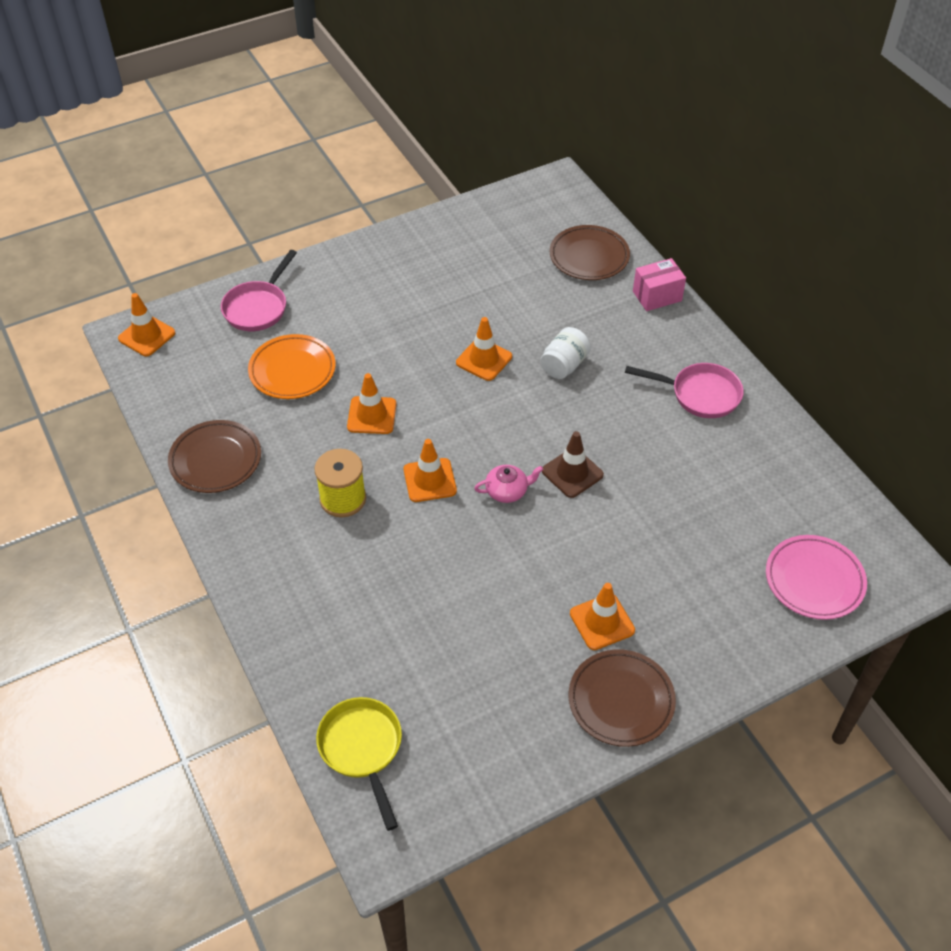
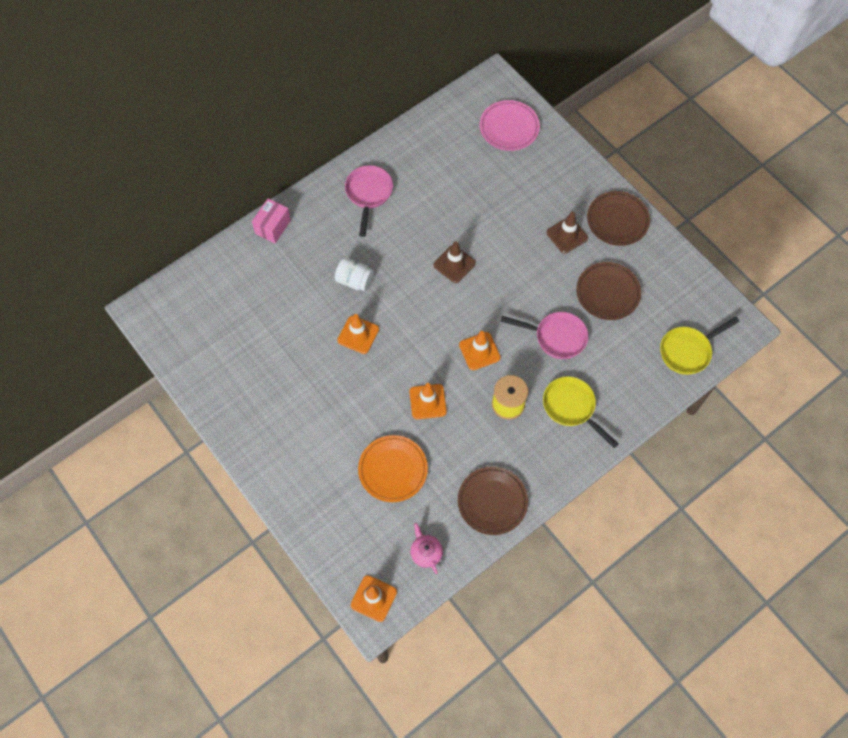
camera: 100 degrees left, 15 degrees up
(258, 307) = (326, 516): pink pan -> pink pan (556, 337)
(315, 571) = (571, 407): none -> yellow pan
(507, 491) = (478, 301): pink teapot -> pink teapot (426, 552)
(589, 257) = (234, 277): brown plate -> brown plate (607, 293)
(602, 622) = (567, 235): orange traffic cone -> brown traffic cone
(657, 296) = (273, 227): pink box -> pink box turned 60 degrees clockwise

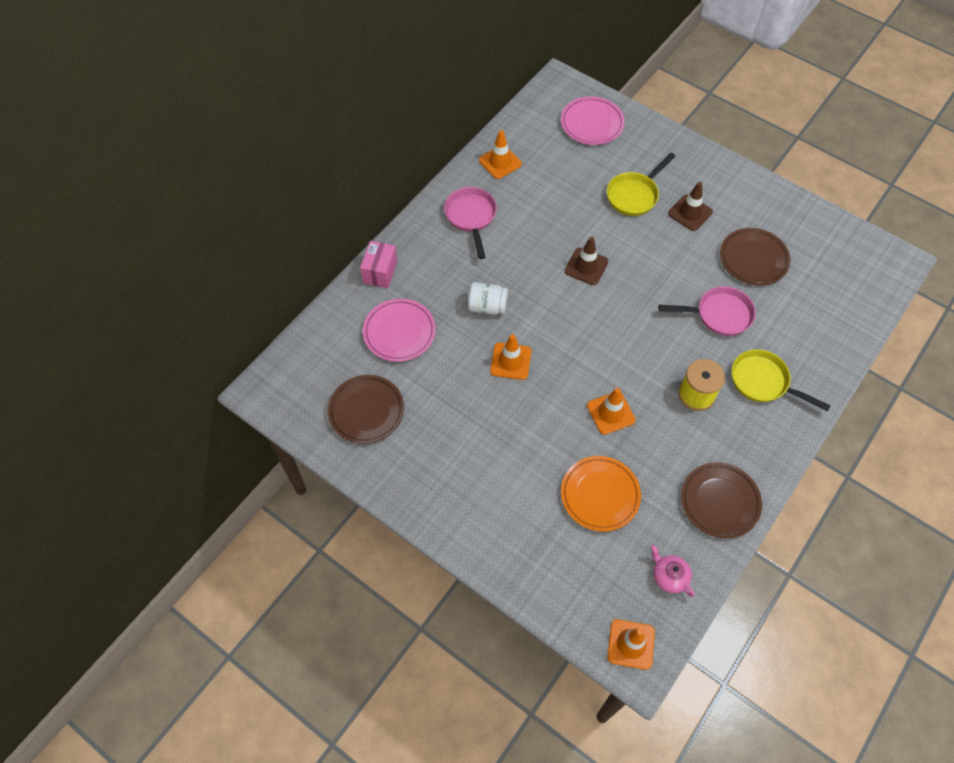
camera: 15 degrees left, 5 degrees down
(272, 286) = (399, 332): none -> pink plate
(479, 351) = (645, 347): orange traffic cone -> orange traffic cone (500, 162)
(617, 220) = (734, 188): brown plate -> brown plate (366, 411)
(688, 351) = (856, 297): yellow pan -> yellow pan (634, 195)

